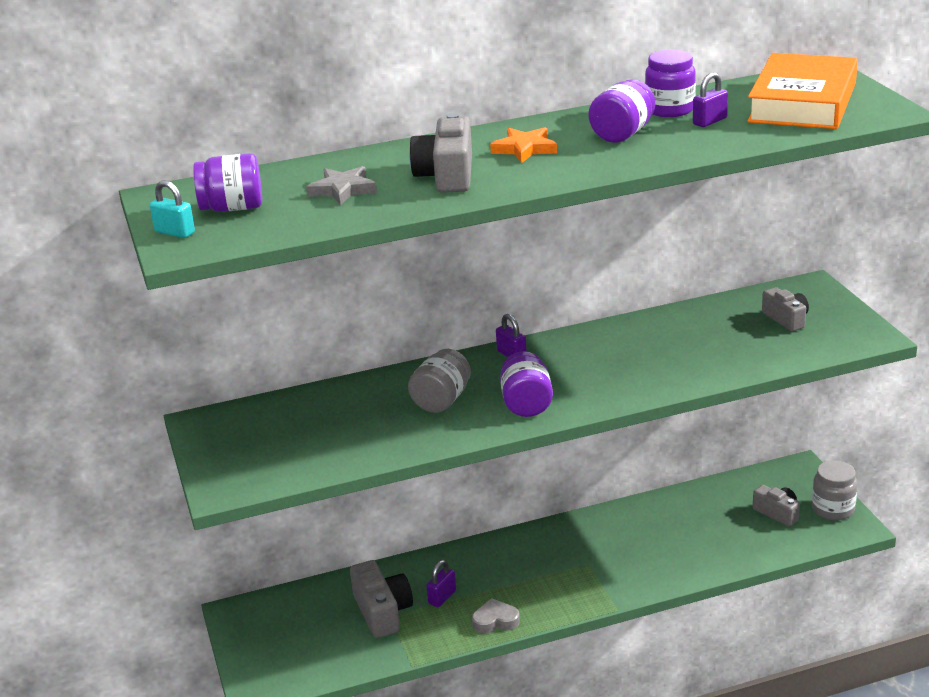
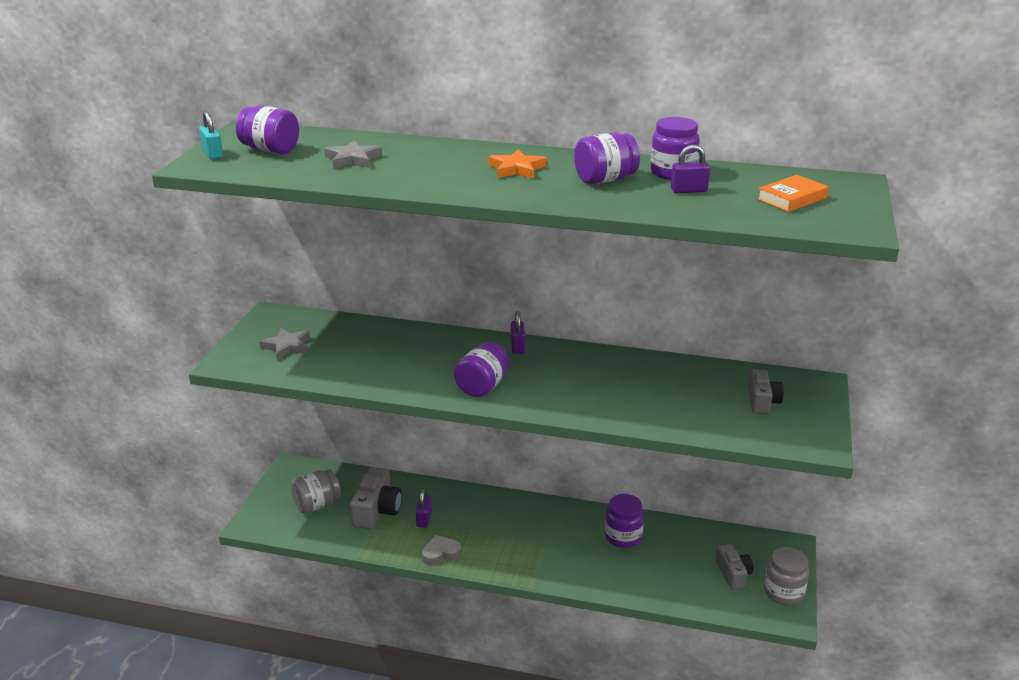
camera: 30 degrees right, 0 degrees up
(268, 447) = (287, 346): none -> grey star
(441, 400) = (430, 360): grey jar -> grey jar (317, 505)
(442, 597) = (424, 519): purple padlock -> purple padlock turned 60 degrees counterclockwise
(447, 175) = (433, 171): grey camera -> none
(495, 621) = (440, 553): grey heart -> grey heart turned 45 degrees counterclockwise
(651, 525) = (623, 537): none -> purple jar
(803, 102) = (792, 199): orange book -> orange book, size x0.47

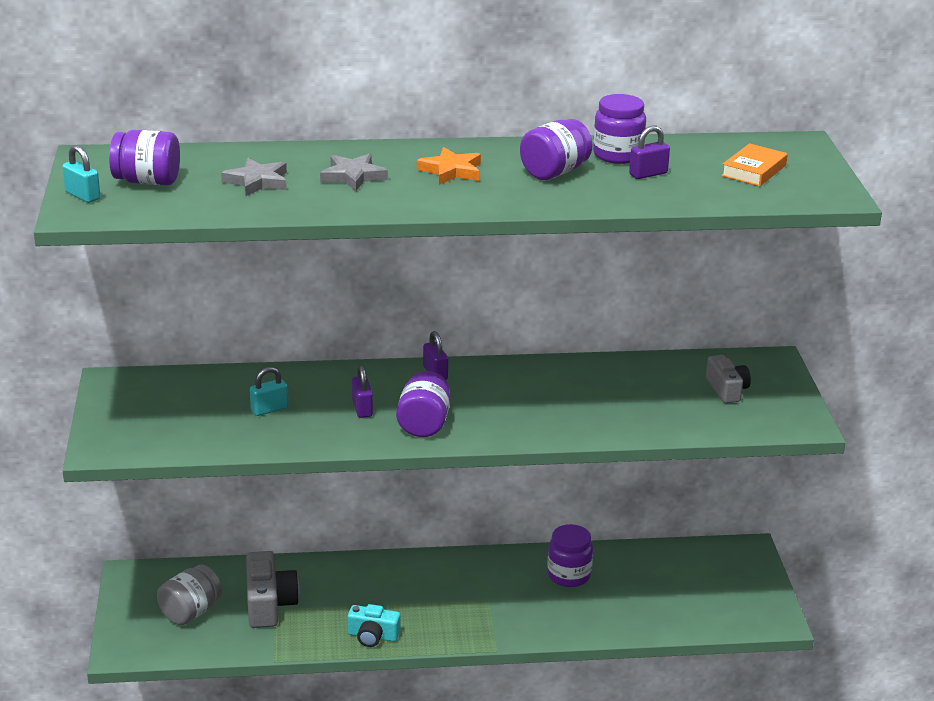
camera: 20 degrees left, 0 degrees up
(287, 346) = (162, 417): grey star -> grey star (353, 176)
(370, 354) = (269, 409): none -> turquoise padlock
(424, 519) = (332, 602): purple padlock -> purple padlock (362, 408)
(440, 553) = (373, 636): grey heart -> turquoise camera
(733, 574) = (703, 590): grey camera -> none
(783, 592) = (762, 598): grey jar -> none

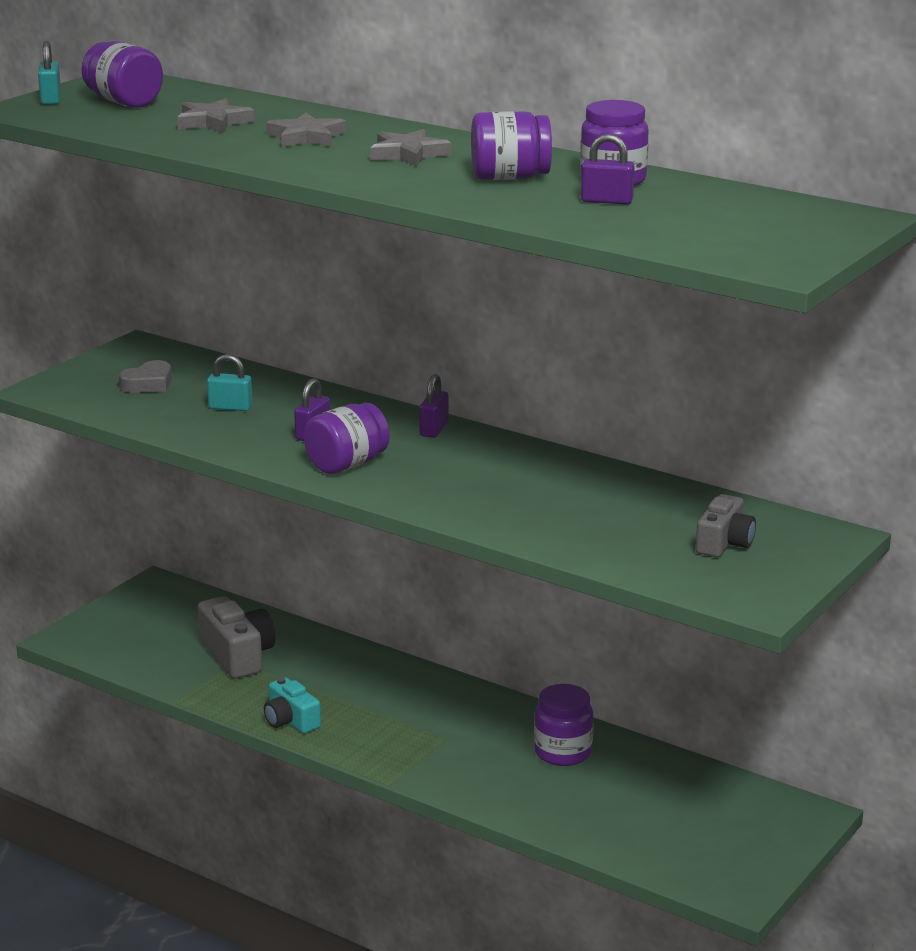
camera: 40 degrees right, 5 degrees down
(175, 412) = (148, 384): none -> grey heart
(190, 612) = (162, 633): grey jar -> none
(269, 604) = (237, 655): grey camera -> grey camera turned 60 degrees counterclockwise
(451, 171) = (408, 154): orange star -> grey star
(754, 170) = (737, 225): orange book -> none

